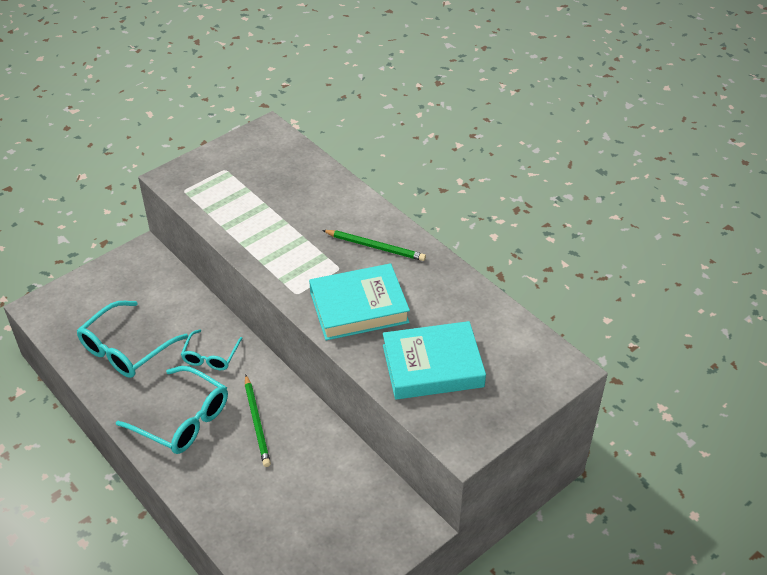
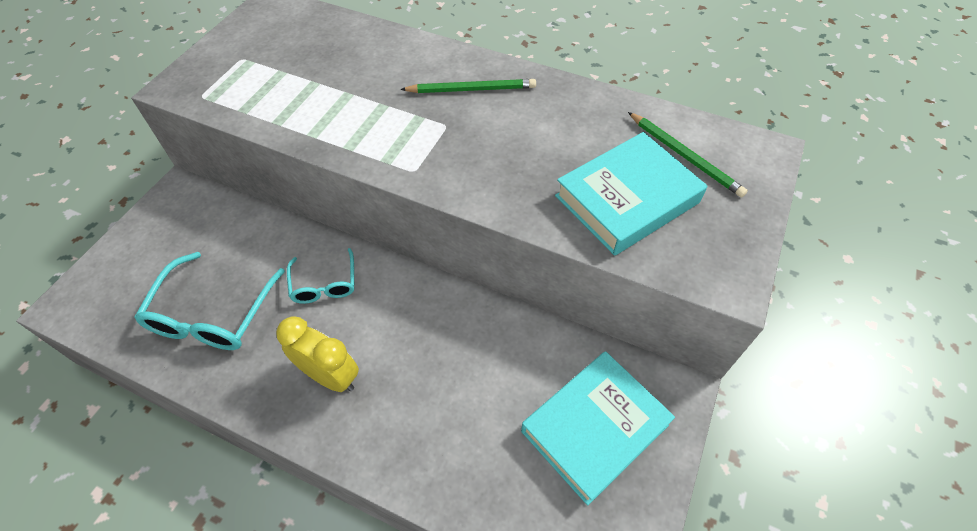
camera: 25 degrees left, 10 degrees up
(182, 419) = (330, 376): turquoise glasses -> yellow clock
(257, 422) = (423, 342): green pencil -> green pencil (685, 156)
(359, 307) = (498, 161): turquoise book -> turquoise book (594, 428)

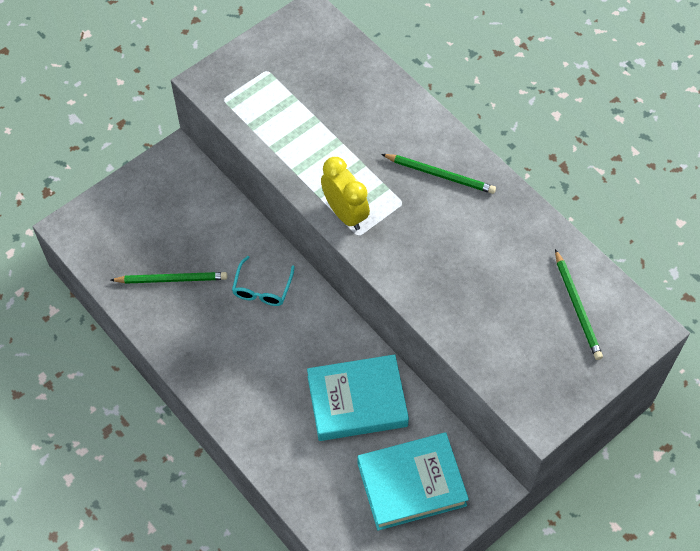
camera: 25 degrees right, 5 degrees up
(213, 314) = (172, 279): turquoise glasses -> green pencil
(330, 376) = (239, 364): yellow clock -> yellow clock (345, 213)
(627, 199) = (507, 324): turquoise book -> turquoise book (357, 401)

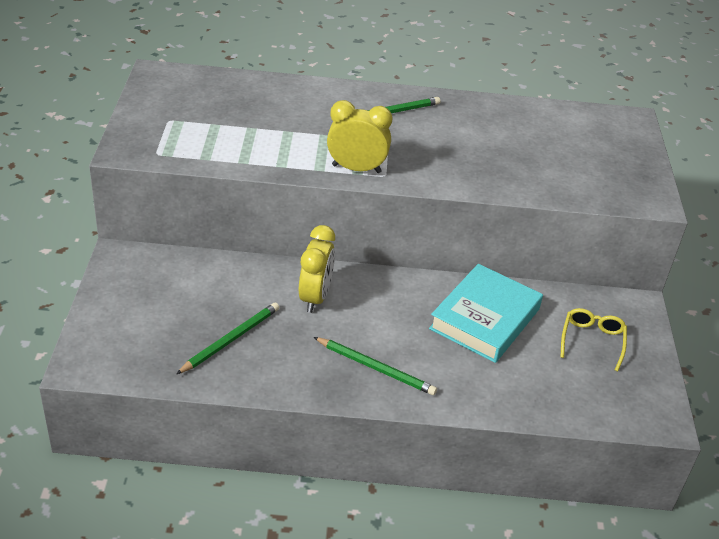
camera: 50 degrees left, 20 degrees down
(262, 288) = (315, 297): turquoise glasses -> yellow clock
(411, 484) = (592, 341): turquoise book -> yellow glasses
(577, 307) = (579, 132): green pencil -> green pencil (376, 368)

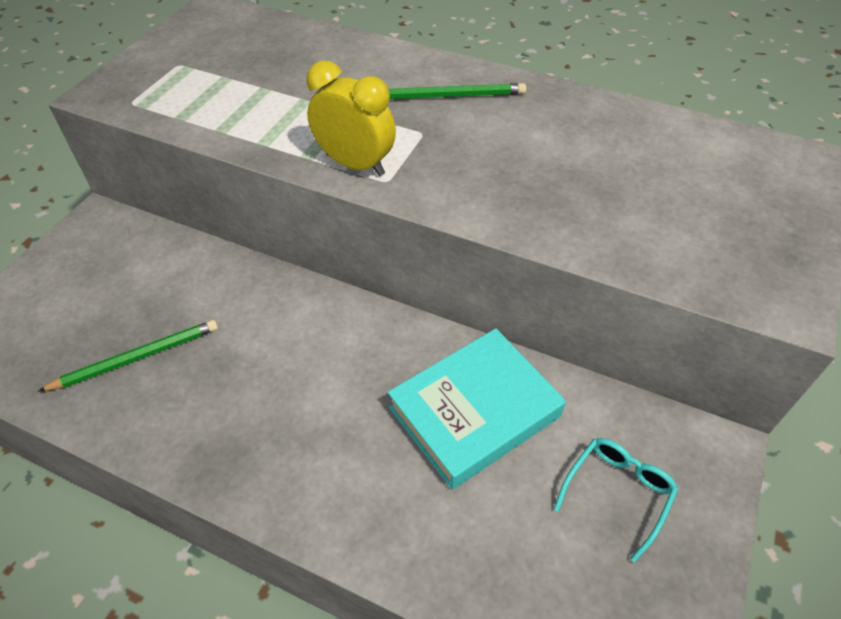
camera: 25 degrees right, 10 degrees up
(315, 297) = (273, 323): yellow clock -> none
(376, 368) = (284, 450): green pencil -> none
(592, 341) = (617, 493): yellow glasses -> turquoise glasses

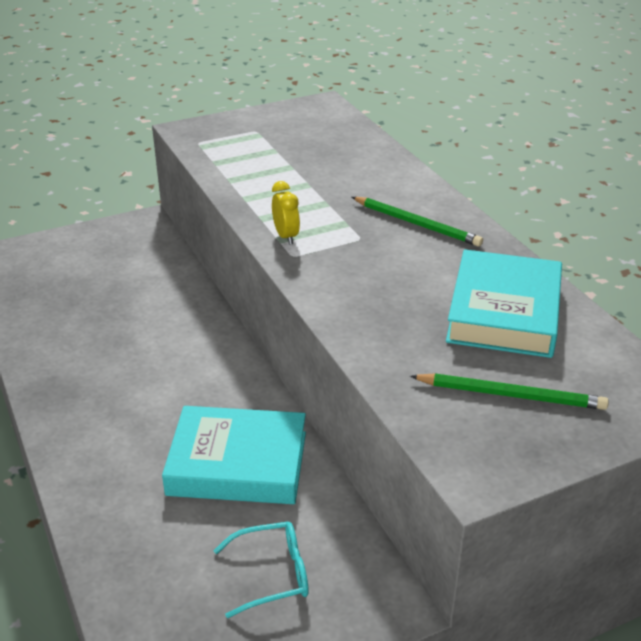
camera: 40 degrees right, 15 degrees down
(137, 357) = (77, 311): green pencil -> green pencil (511, 395)
(355, 164) = (286, 236): yellow clock -> yellow clock, size x0.60
(616, 144) = (504, 312): none -> turquoise book

